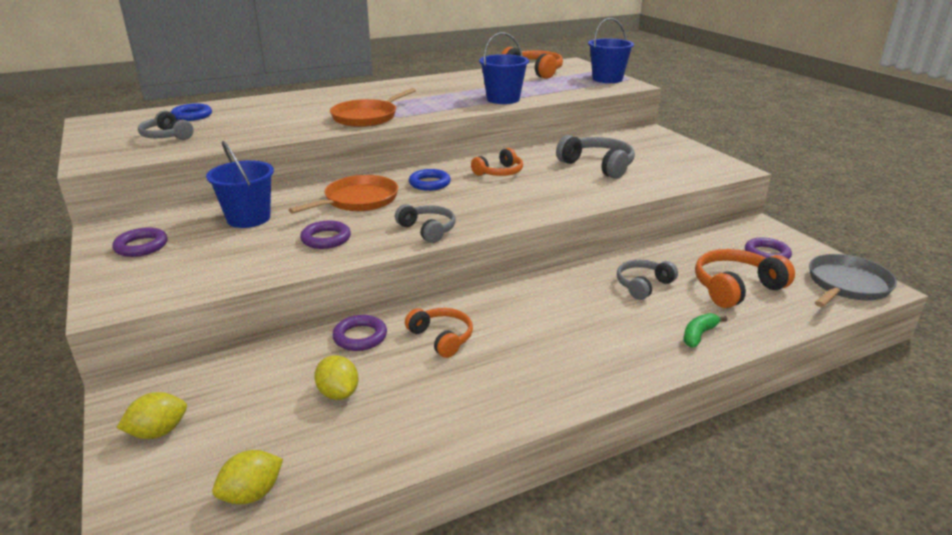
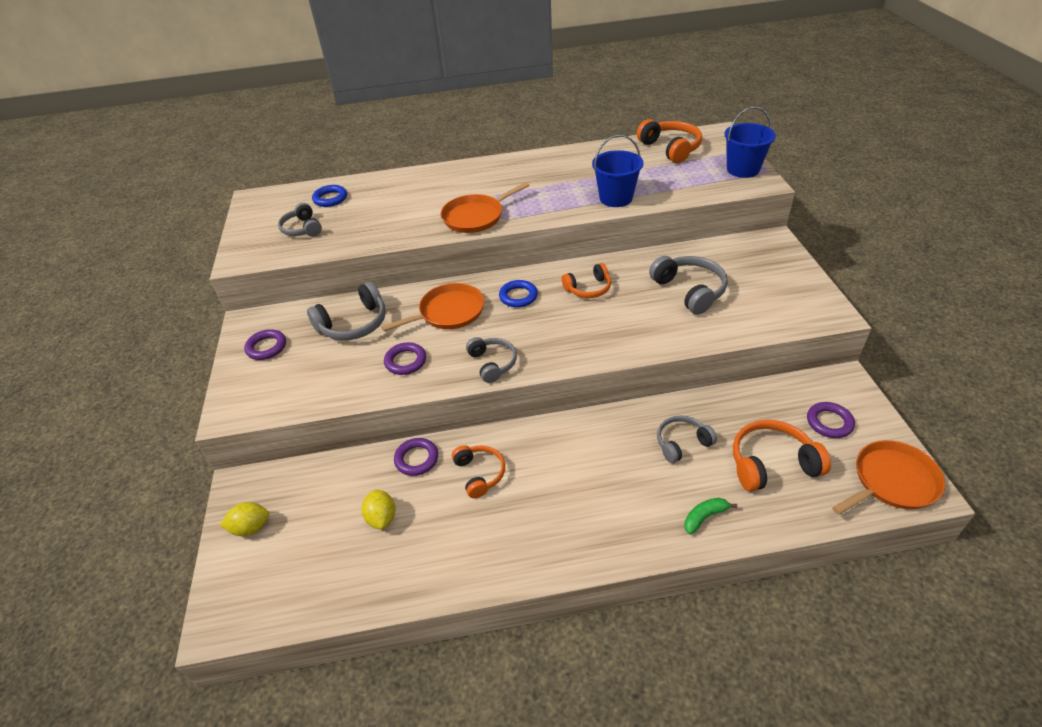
camera: 20 degrees right, 15 degrees up
(248, 218) = (354, 324): blue bucket -> grey headphones
(252, 494) = (296, 602): yellow lemon -> none
(846, 285) = (891, 481): grey pan -> orange pan

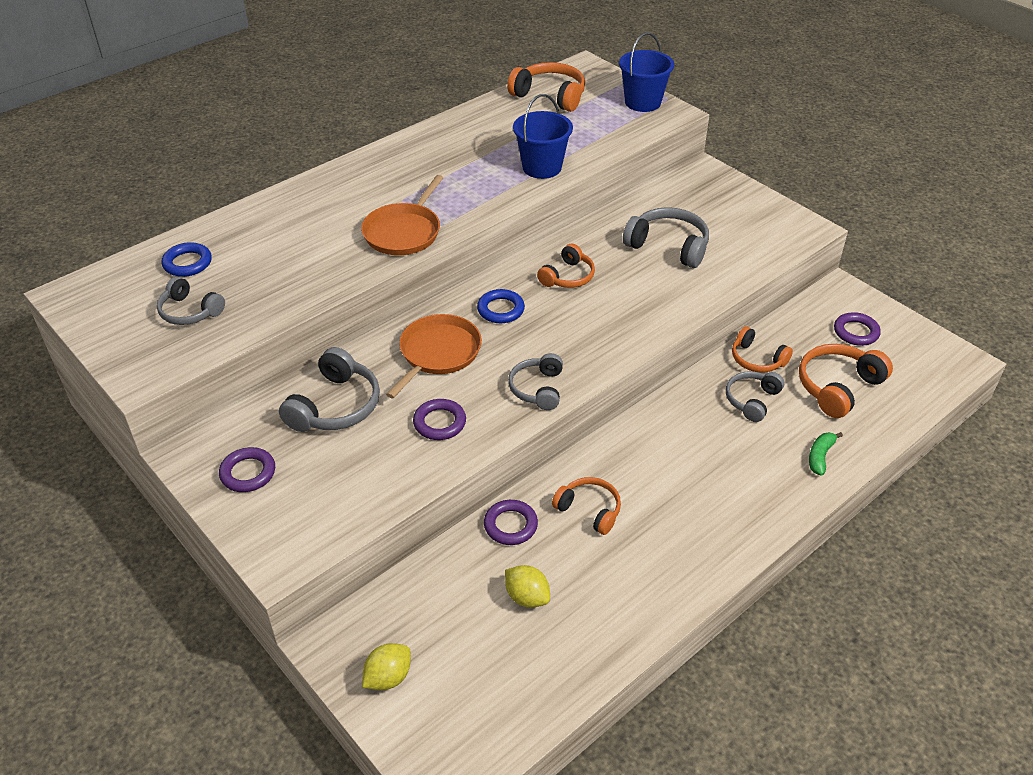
camera: 35 degrees left, 0 degrees up
(492, 363) = (537, 389): grey headphones -> grey headphones turned 120 degrees counterclockwise
(715, 411) = (757, 359): none -> orange headphones
(891, 481) = (935, 363): orange pan -> none

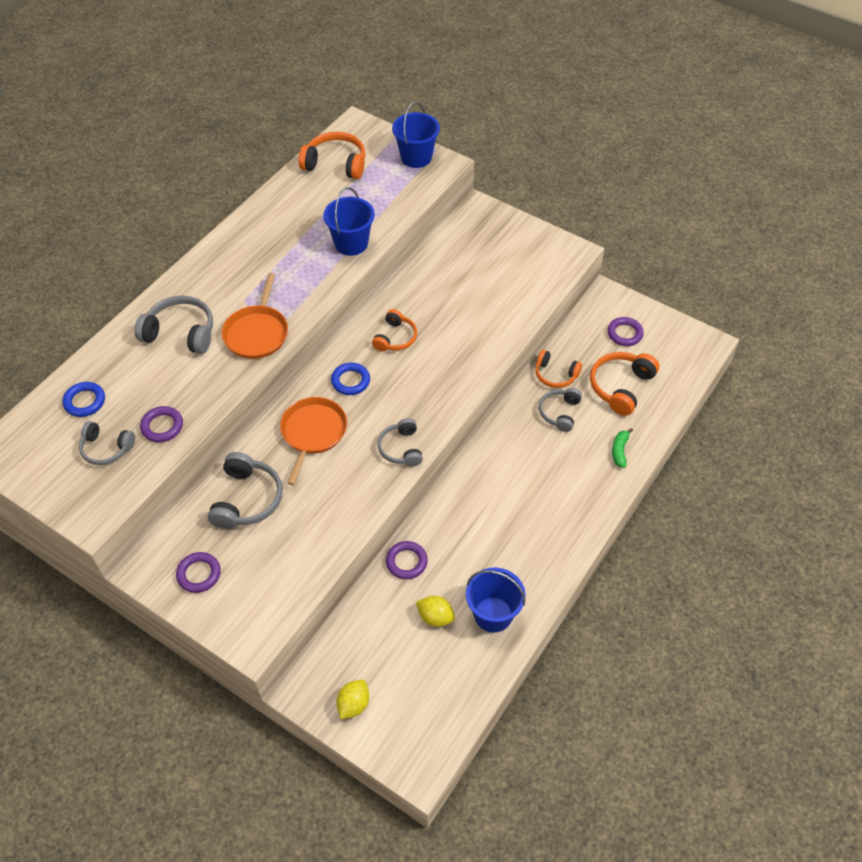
camera: 15 degrees left, 10 degrees up
(439, 423) = (334, 496): purple ring -> purple ring (162, 426)
(589, 510) = (461, 535): orange headphones -> none
(603, 611) = (493, 614): none -> blue bucket
(668, 246) = (468, 291): grey headphones -> grey headphones (180, 333)

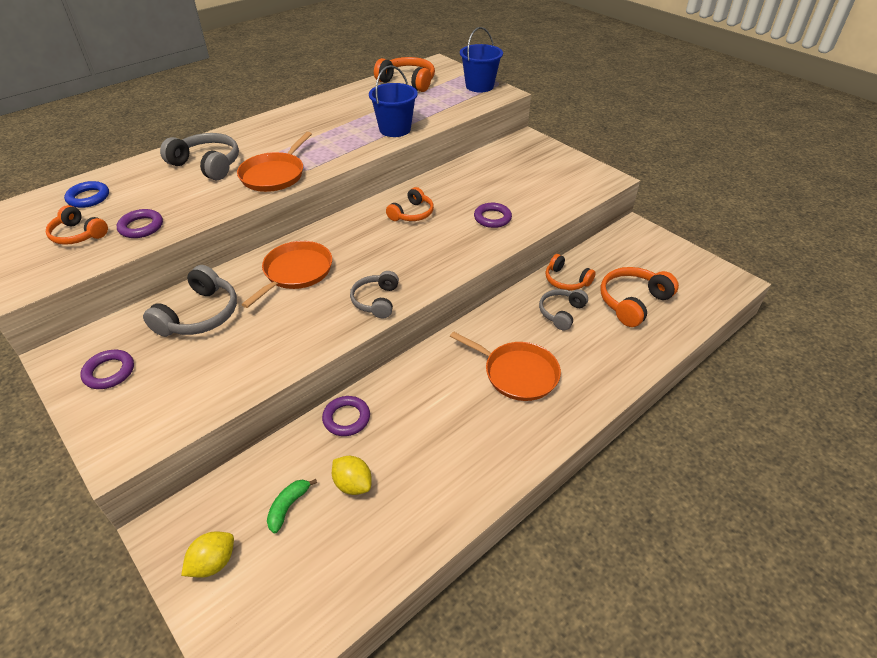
camera: 15 degrees right, 10 degrees down
(106, 448) = (78, 235): grey headphones -> orange headphones
(350, 381) = (353, 238): blue ring -> none
(493, 614) = (420, 497): blue bucket -> none
(537, 485) = (517, 373): none -> orange pan
(619, 451) = (618, 359): green banana -> green banana (288, 506)
(624, 334) = (647, 259): purple ring -> purple ring (492, 218)

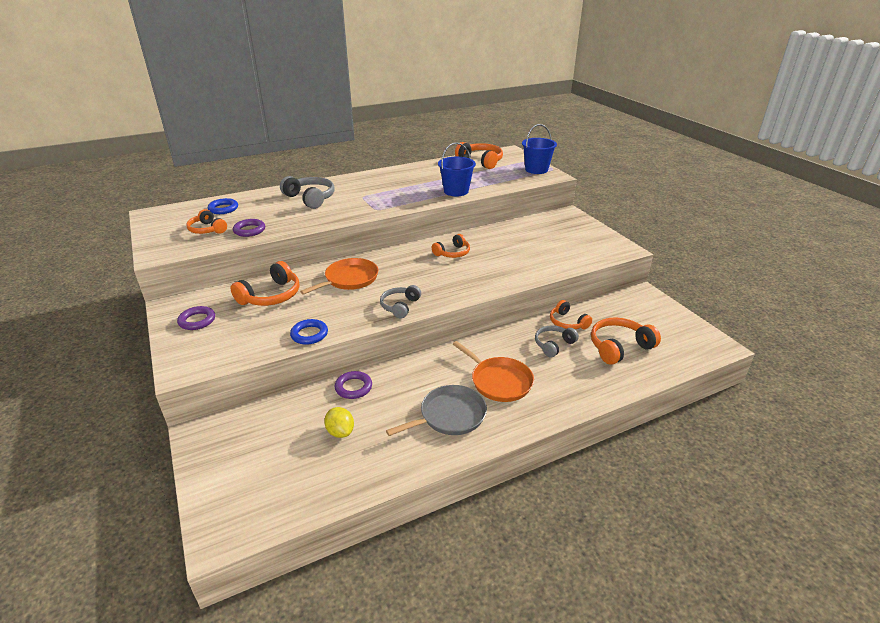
camera: 15 degrees right, 10 degrees down
(200, 315) = (271, 296): grey headphones -> orange headphones
(213, 563) = (222, 461): yellow lemon -> none
(274, 175) = (354, 210): orange pan -> none
(275, 363) = (309, 334): none -> blue ring
(288, 506) = (288, 436): green banana -> none
(477, 432) = (449, 416): none -> grey pan
(492, 218) = (515, 264): purple ring -> none

